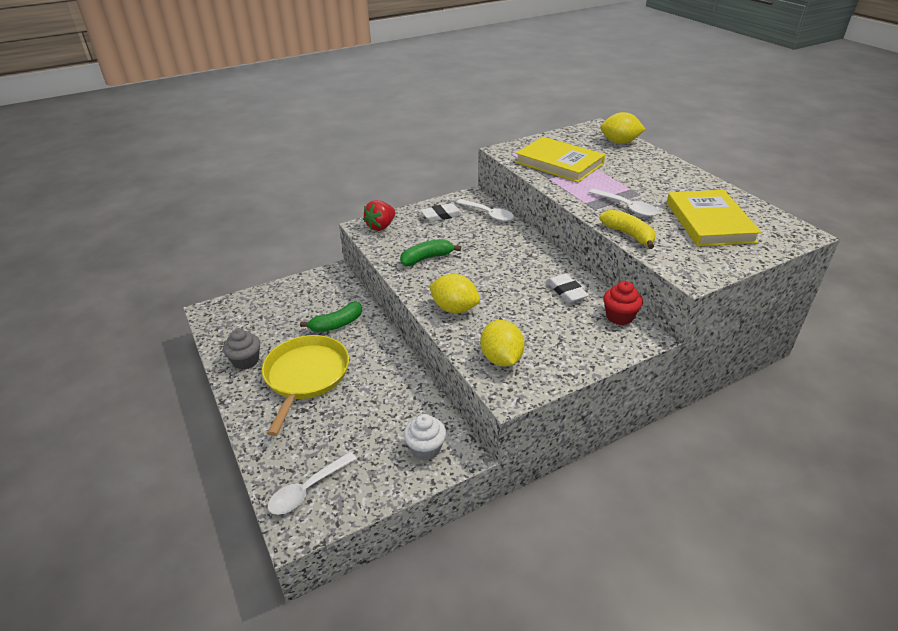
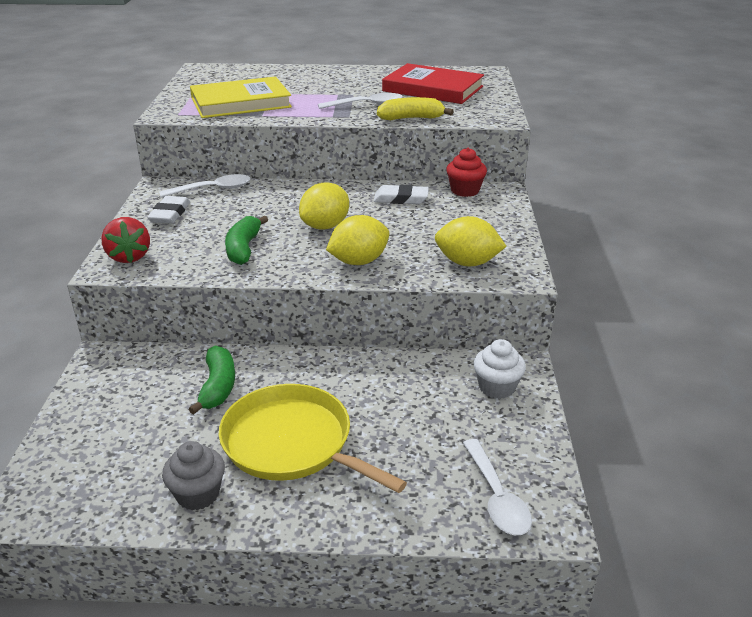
camera: 60 degrees left, 5 degrees down
(619, 142) = (249, 71): yellow lemon -> yellow lemon (325, 226)
(709, 222) = (433, 89): yellow book -> red book

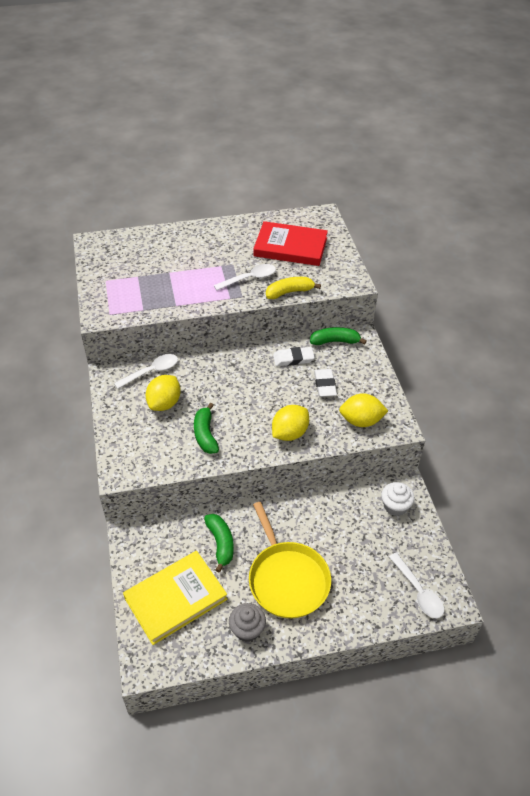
camera: 15 degrees left, 15 degrees up
(129, 257) = (128, 458): red strawberry -> none
(170, 214) = (133, 406): white eraser -> white eraser (325, 385)
(241, 103) = (151, 290): yellow book -> yellow book (176, 599)
(292, 443) = (287, 579): yellow pan -> yellow pan turned 135 degrees counterclockwise
(325, 226) = (252, 399): yellow lemon -> yellow lemon (164, 403)
(465, 190) = (335, 341): red cupcake -> green banana

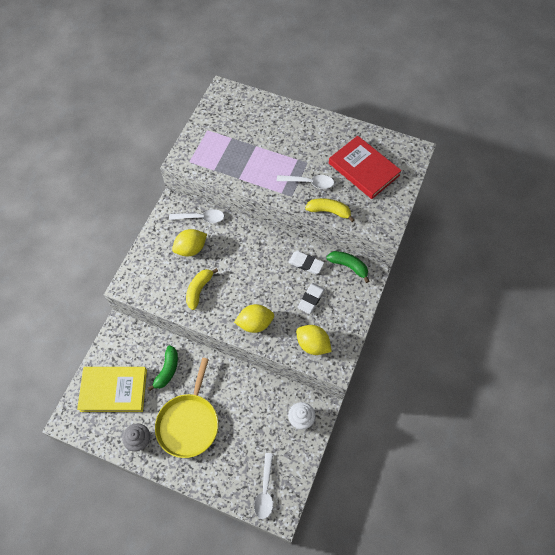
camera: 35 degrees right, 15 degrees up
(205, 434) = (199, 290): green banana -> yellow banana

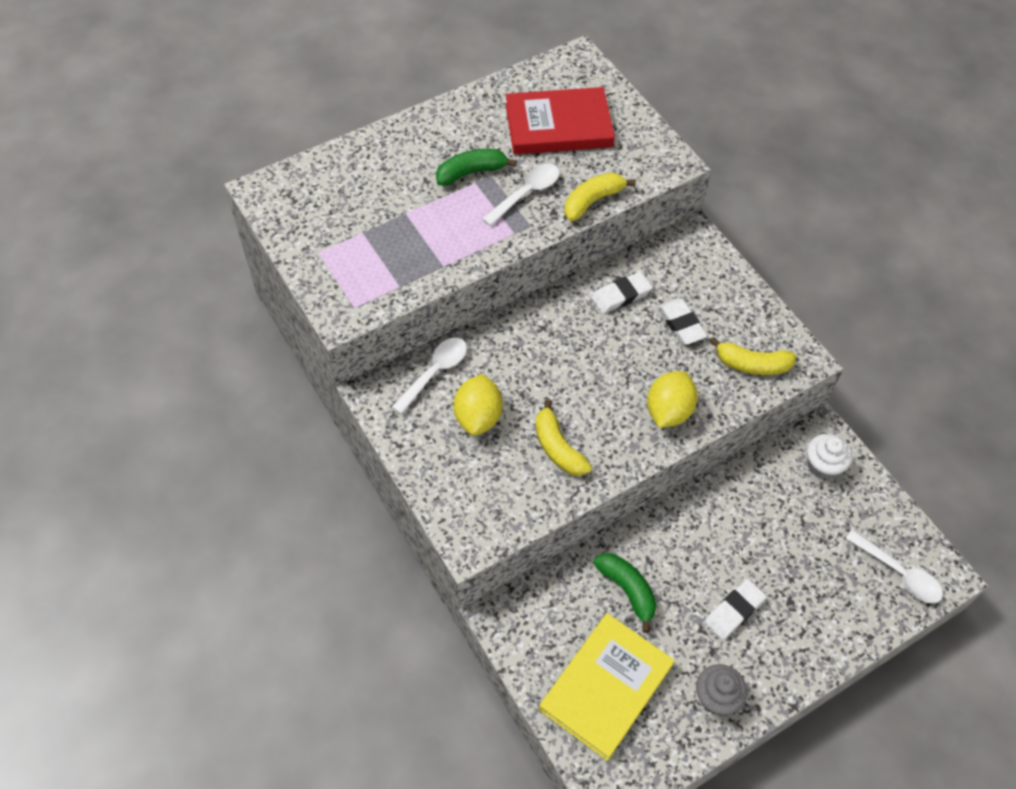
camera: 55 degrees left, 5 degrees down
(189, 423) = (734, 611): yellow pan -> white eraser
(312, 344) = (752, 364): yellow lemon -> yellow banana
(348, 266) = (664, 252): green banana -> green banana (471, 172)

